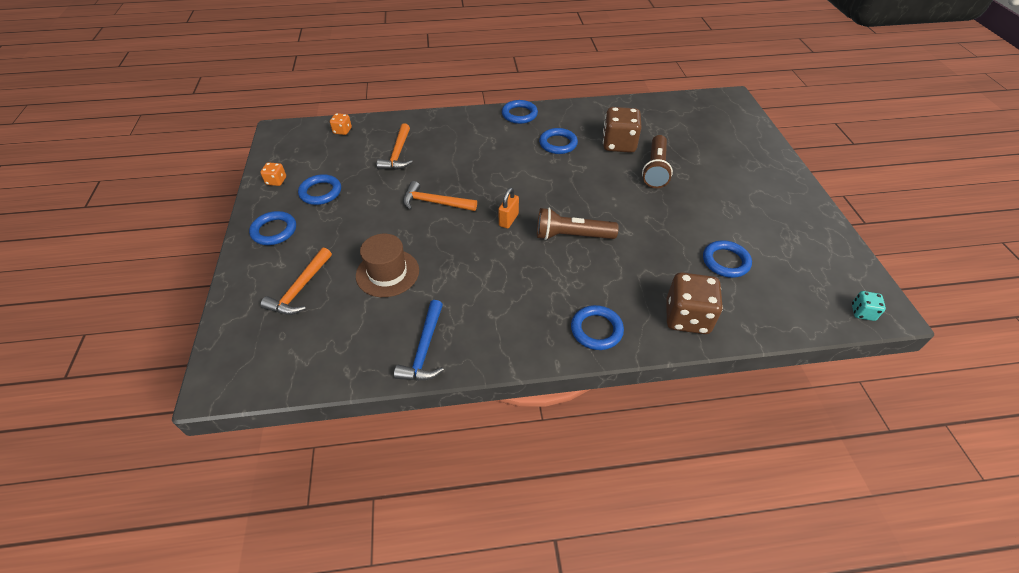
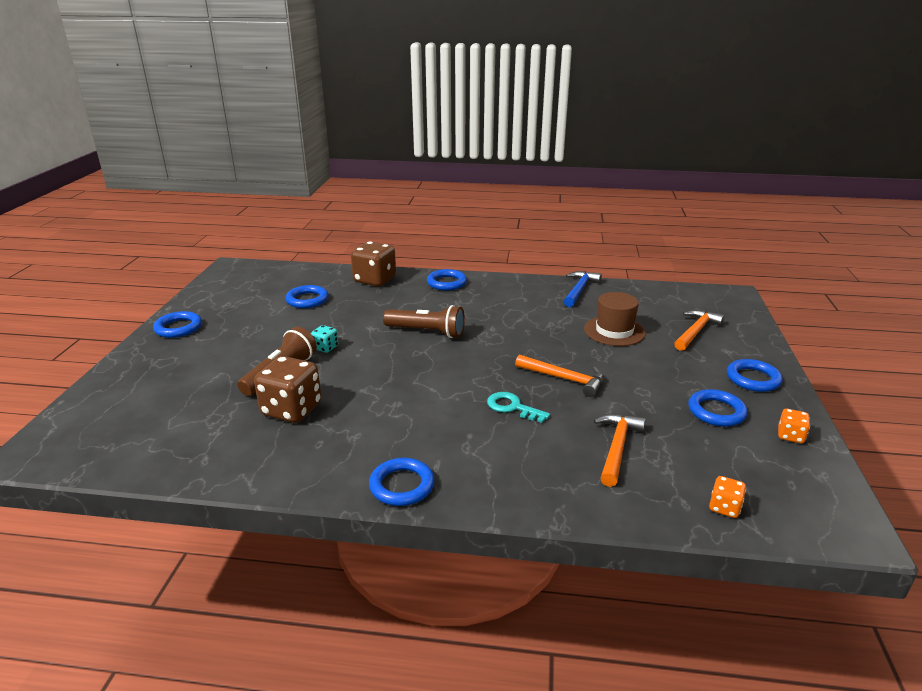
camera: 165 degrees left, 20 degrees down
(471, 171) = (512, 407): none -> turquoise key
(508, 220) = (484, 352): orange padlock -> none
(558, 144) = (374, 424): blue ring -> blue ring (178, 328)
(862, 312) = (249, 267): turquoise dice -> turquoise dice (325, 348)

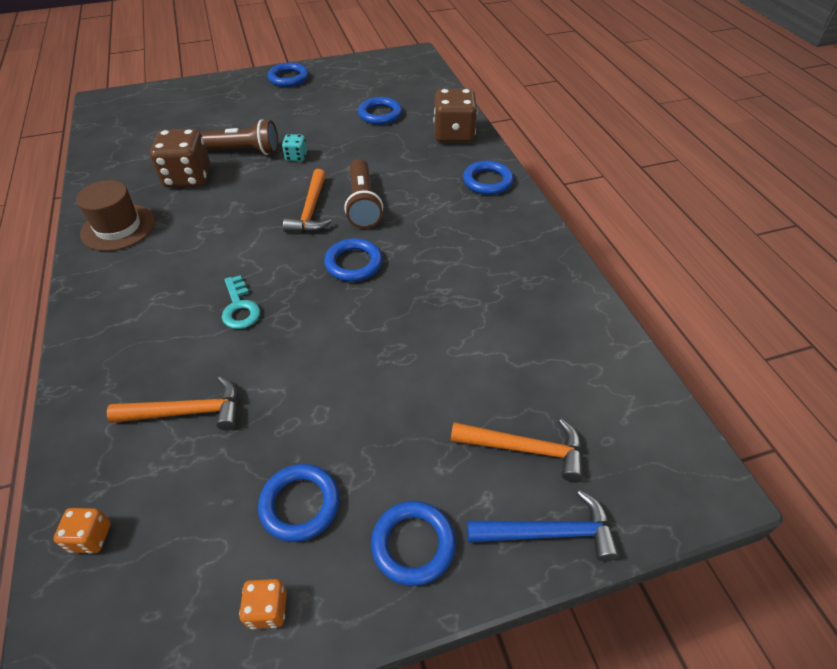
camera: 65 degrees right, 20 degrees up
(402, 485) = (93, 274): blue ring -> blue ring (353, 263)
(512, 407) = (240, 307): turquoise key -> turquoise key turned 150 degrees clockwise
(564, 379) = (316, 334): orange hammer -> orange hammer (311, 210)
(579, 290) = (563, 293): blue hammer -> blue hammer (549, 533)
(614, 331) = (464, 354): brown hat -> brown hat (118, 227)

